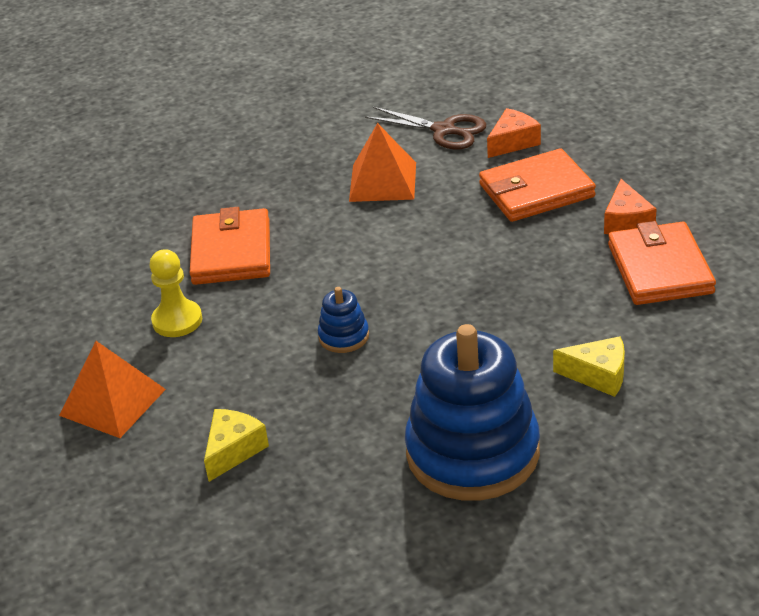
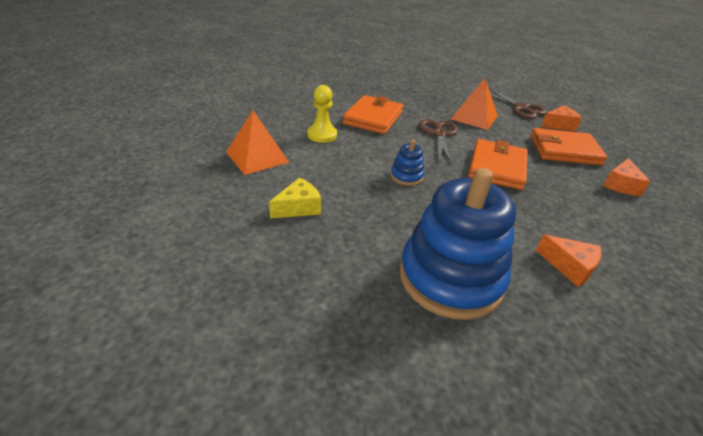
camera: 20 degrees right, 0 degrees up
(348, 240) = (439, 134): none -> brown scissors
(598, 375) = (569, 267): yellow cheese -> orange cheese
(660, 269) = (639, 219): orange wallet -> orange wallet (497, 167)

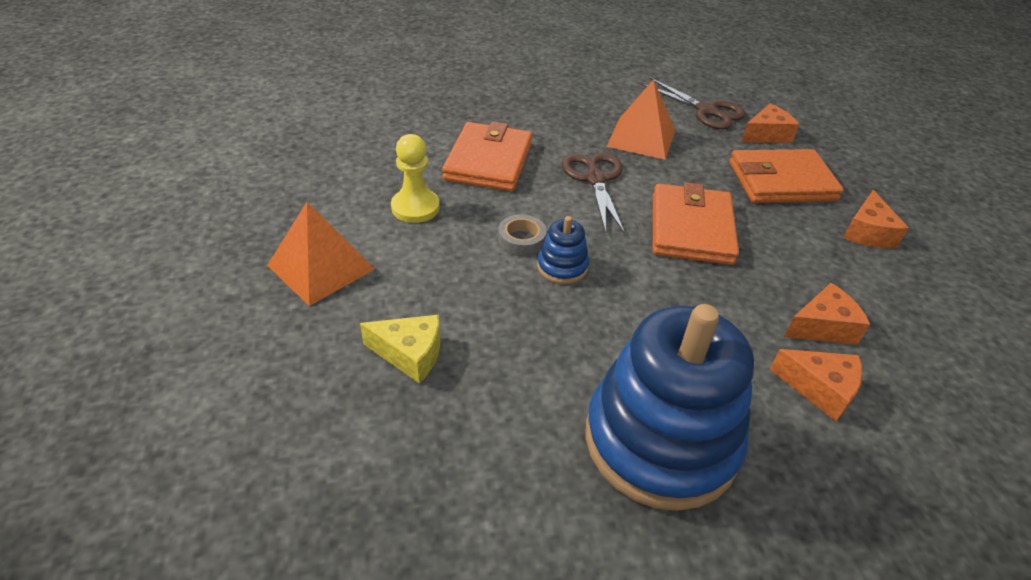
camera: 10 degrees left, 5 degrees up
(298, 207) = (410, 354): yellow cheese -> yellow cheese turned 60 degrees clockwise
(384, 159) = (521, 240): none -> grey tape
(578, 232) = (822, 327): none -> orange cheese

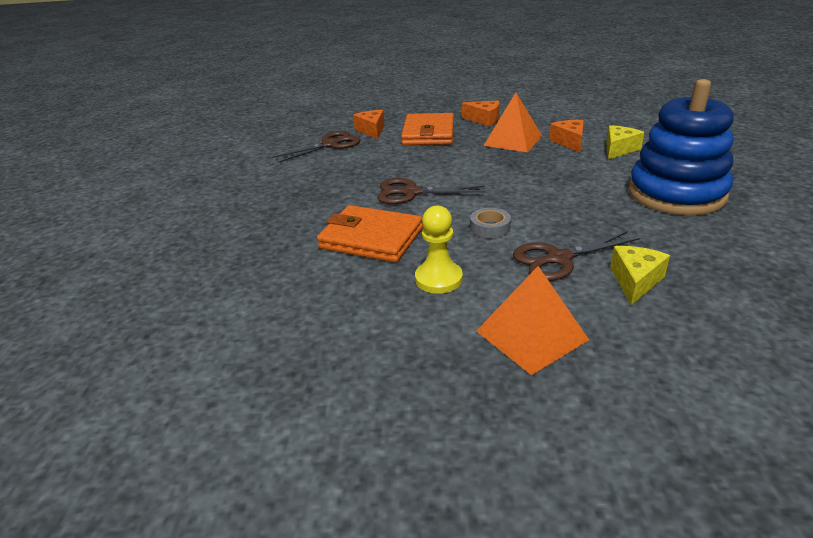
camera: 75 degrees left, 10 degrees down
(456, 293) = (558, 259): none -> brown scissors
(562, 267) = (522, 213): blue stacking toy -> none
(641, 138) = (358, 170): orange pyramid -> orange pyramid (513, 140)
(691, 228) = (478, 165): orange wallet -> none
(819, 389) = (619, 149): orange cheese -> yellow cheese

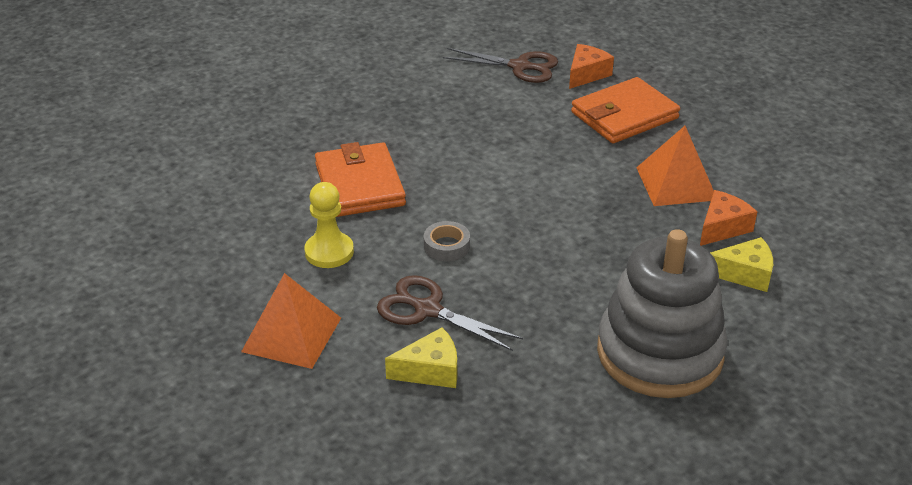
camera: 50 degrees right, 5 degrees up
(411, 192) = (468, 168): brown scissors -> none
(484, 120) = (714, 138): orange cheese -> none
(676, 194) = (659, 353): blue stacking toy -> grey stacking toy

